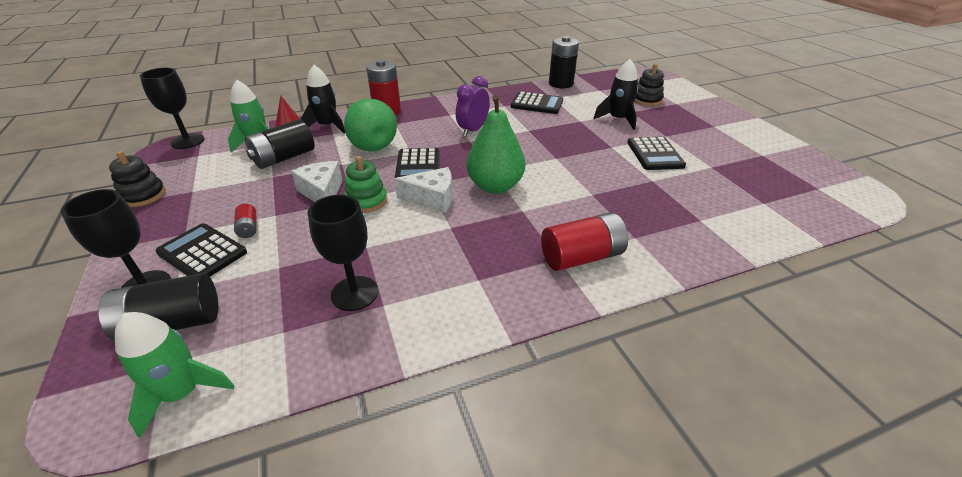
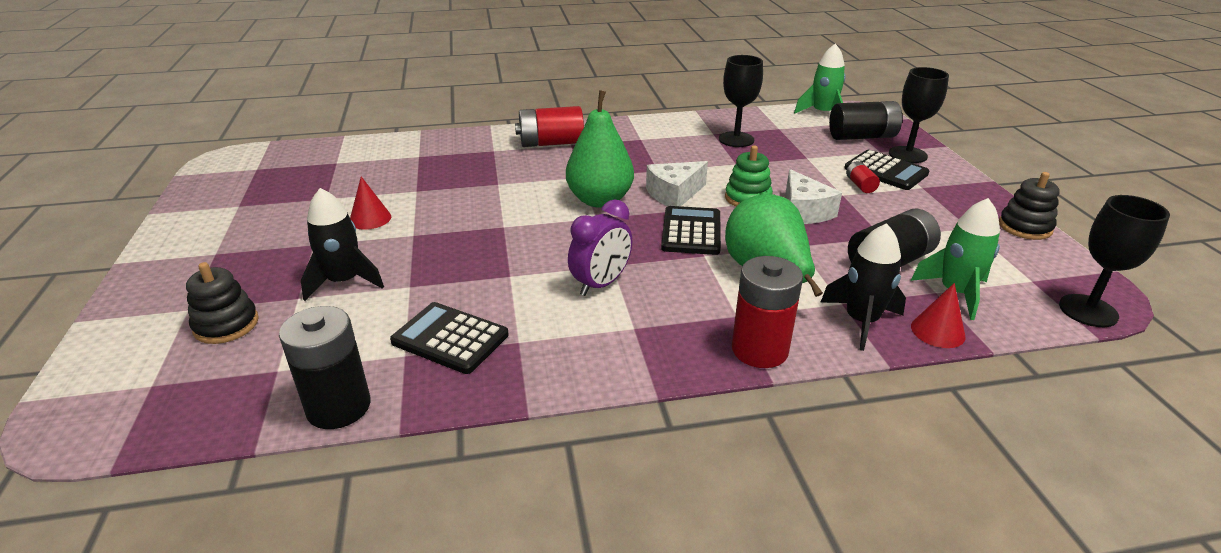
camera: 170 degrees left, 5 degrees down
(432, 199) = (674, 194): white cheese -> white cheese turned 45 degrees counterclockwise
(654, 154) = (370, 219): black calculator -> red cone

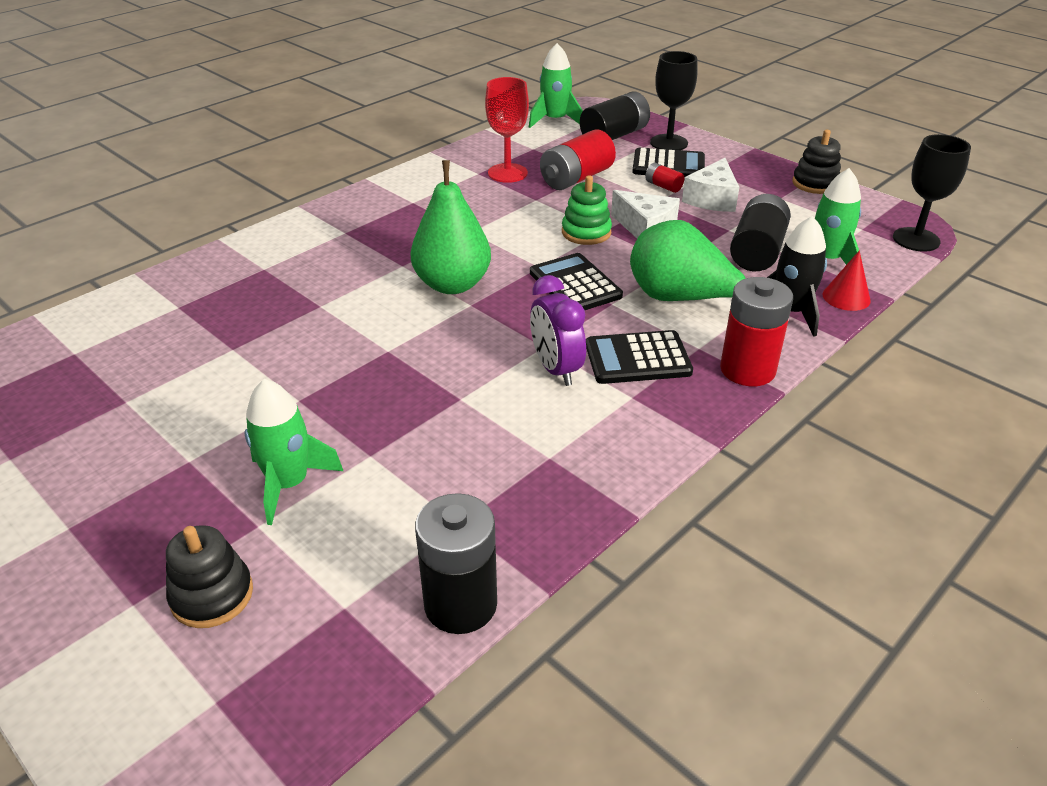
camera: 35 degrees left, 5 degrees up
(344, 282) = (289, 484): black rocket -> green rocket
(370, 219) = (220, 403): red cone -> none
(450, 338) = (482, 486): black calculator -> black calculator (637, 358)
(551, 143) = (321, 238): red battery -> red battery (576, 178)
(601, 284) = (556, 369): purple clock -> purple clock turned 150 degrees clockwise
(674, 194) = (516, 252): white cheese -> white cheese (712, 199)
(736, 139) = (507, 173): black goblet -> red goblet

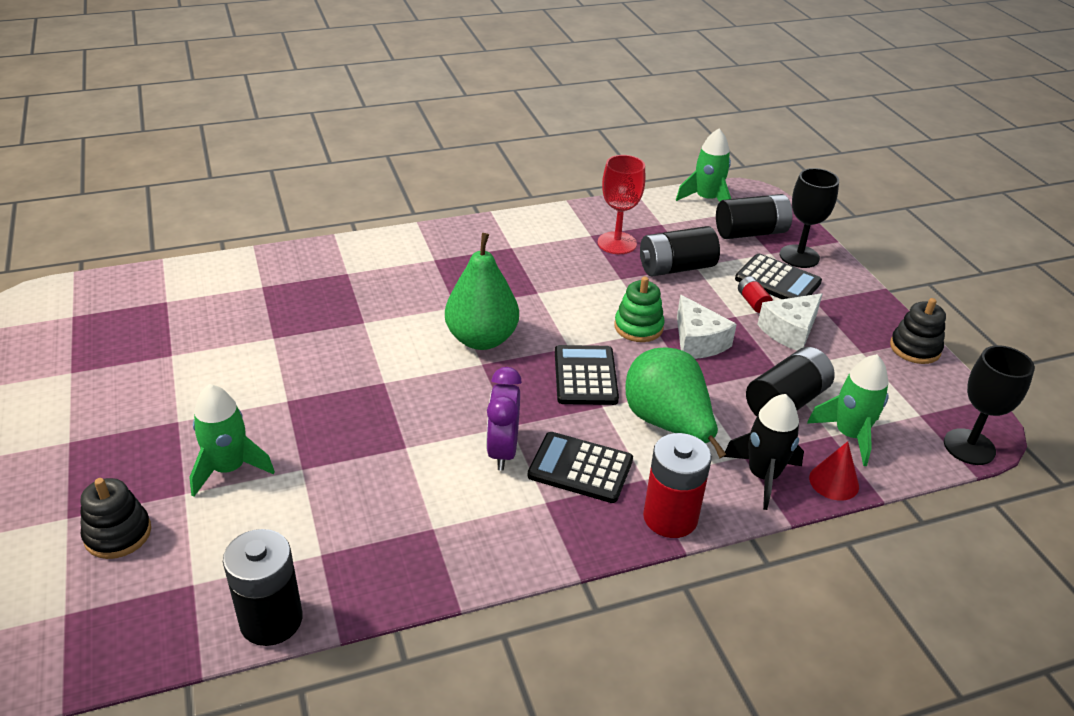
camera: 25 degrees right, 0 degrees up
(576, 178) = (676, 268): red battery -> black battery

